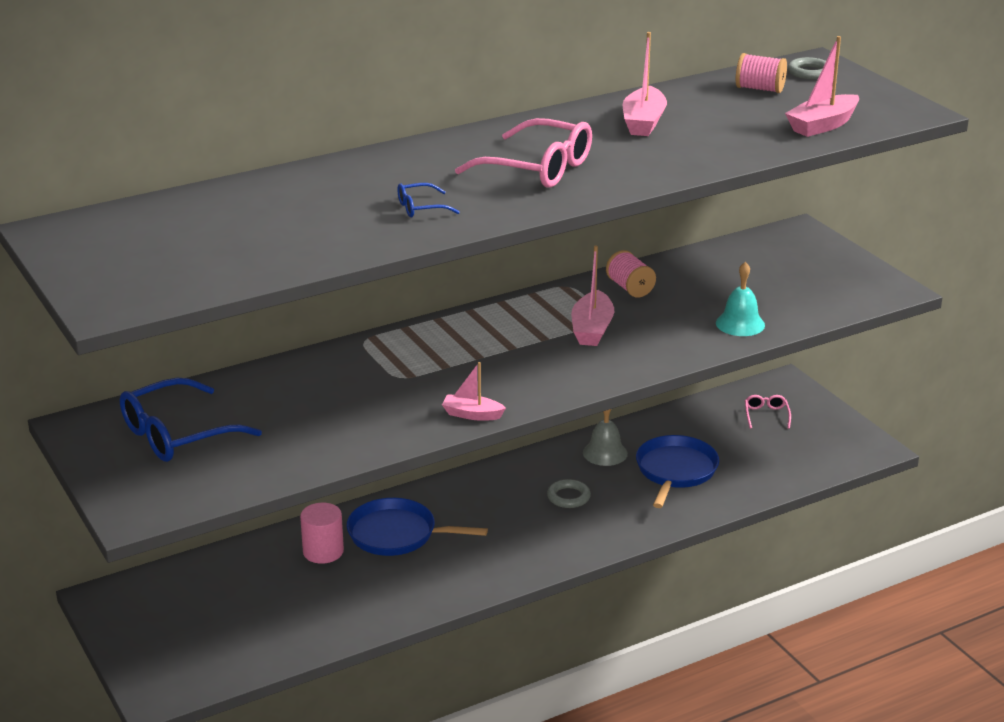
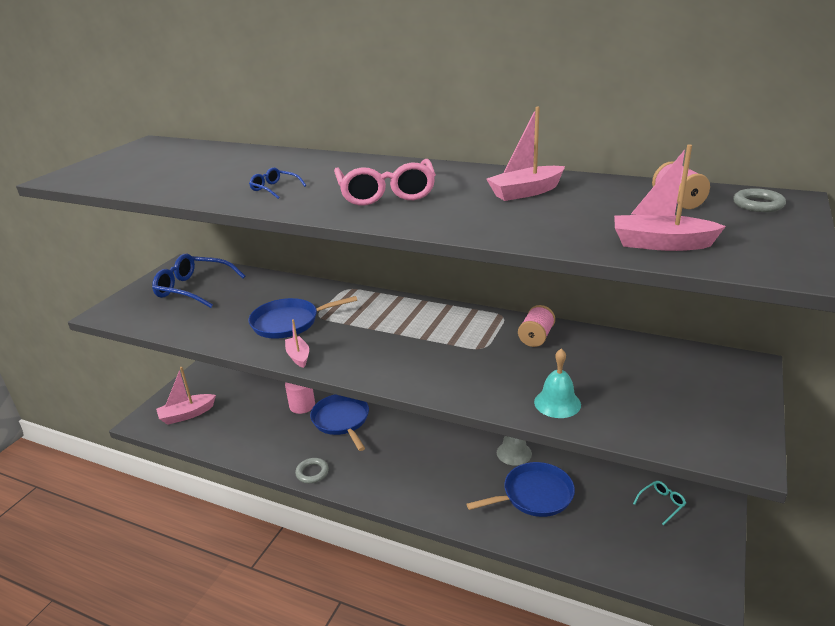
camera: 55 degrees right, 0 degrees up
(385, 398) = (289, 322): none -> blue pan
(568, 497) = (448, 463): grey ring -> grey ring (312, 472)
(592, 329) = (459, 348): pink boat -> pink boat (187, 414)
(766, 415) = (661, 504): pink glasses -> turquoise glasses

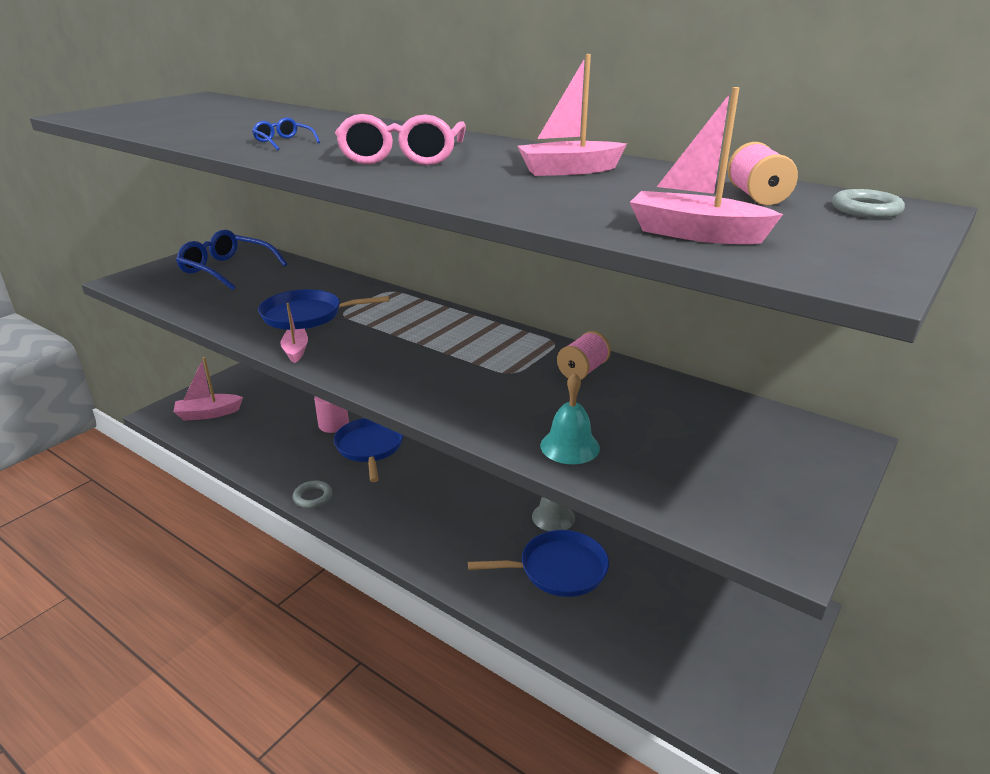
camera: 10 degrees right, 0 degrees up
(661, 504) = (715, 610): turquoise glasses -> none

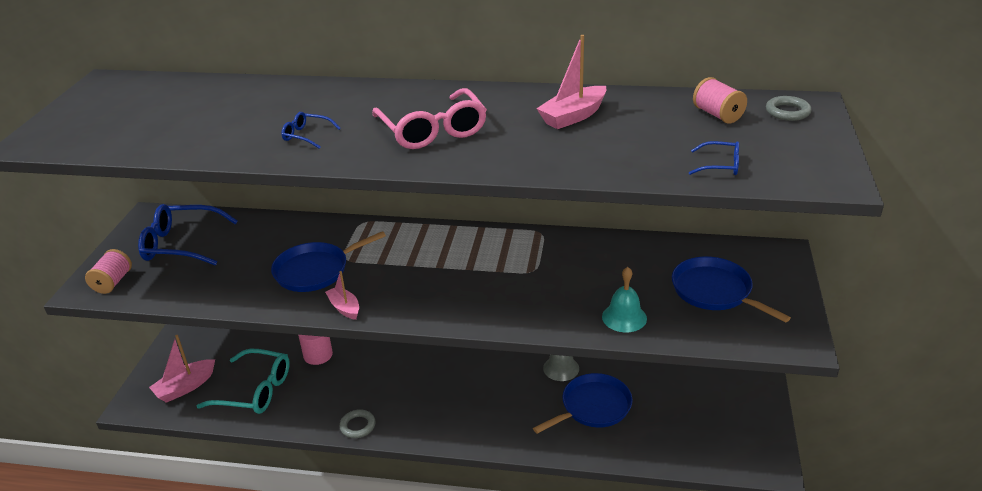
camera: 25 degrees left, 5 degrees up
(257, 435) = (254, 390): none -> turquoise glasses
(370, 447) = (369, 364): blue pan -> blue pan (714, 291)
(582, 371) = (581, 252): pink spool -> pink spool (113, 282)
(695, 234) = (720, 165): pink boat -> blue glasses

